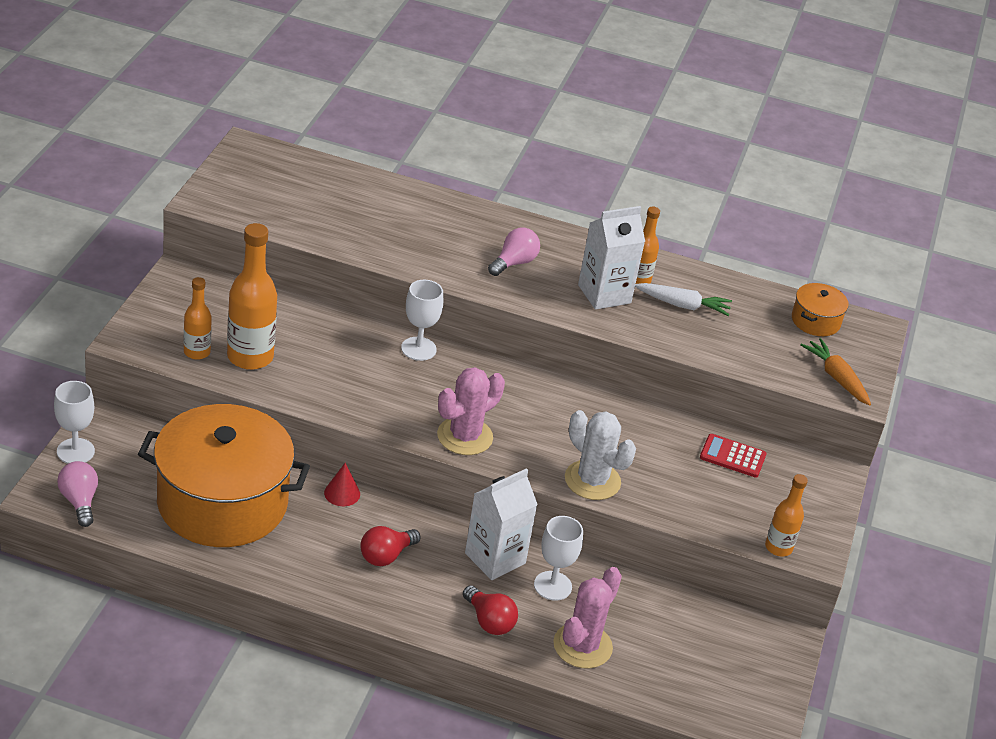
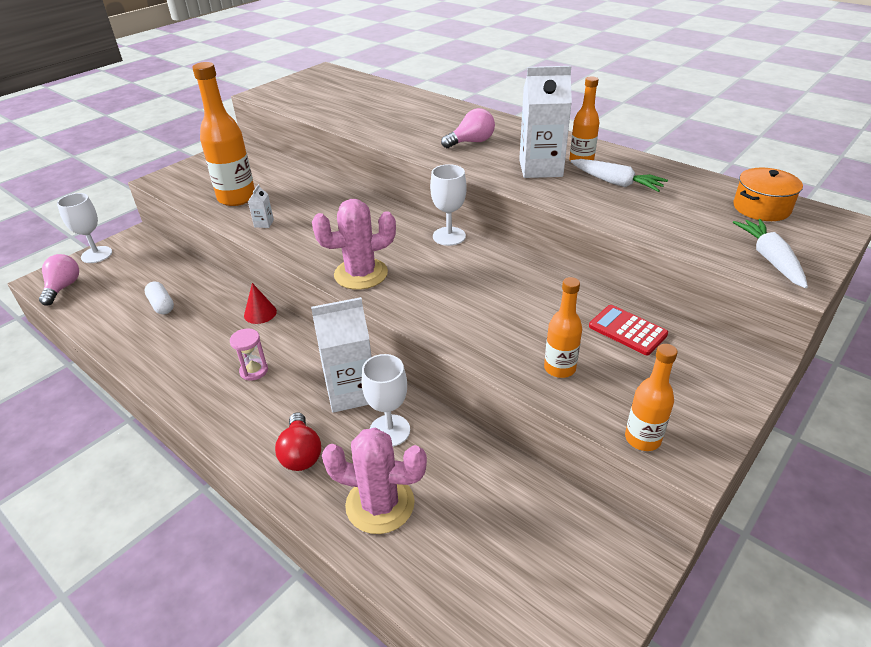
camera: 30 degrees right, 0 degrees up
(197, 352) = (201, 191): orange bottle -> orange bottle (559, 368)
(222, 503) = (161, 305): orange pot -> white capsule
(313, 389) = (264, 223): none -> white carton
(386, 556) = (254, 371): red light bulb -> pink hourglass
(418, 349) = (373, 207): white goblet -> white goblet (449, 236)
(582, 646) = (380, 504): pink cactus -> pink cactus turned 45 degrees clockwise
(592, 480) = (458, 329): white cactus -> none
(836, 378) = (770, 259): orange carrot -> white carrot

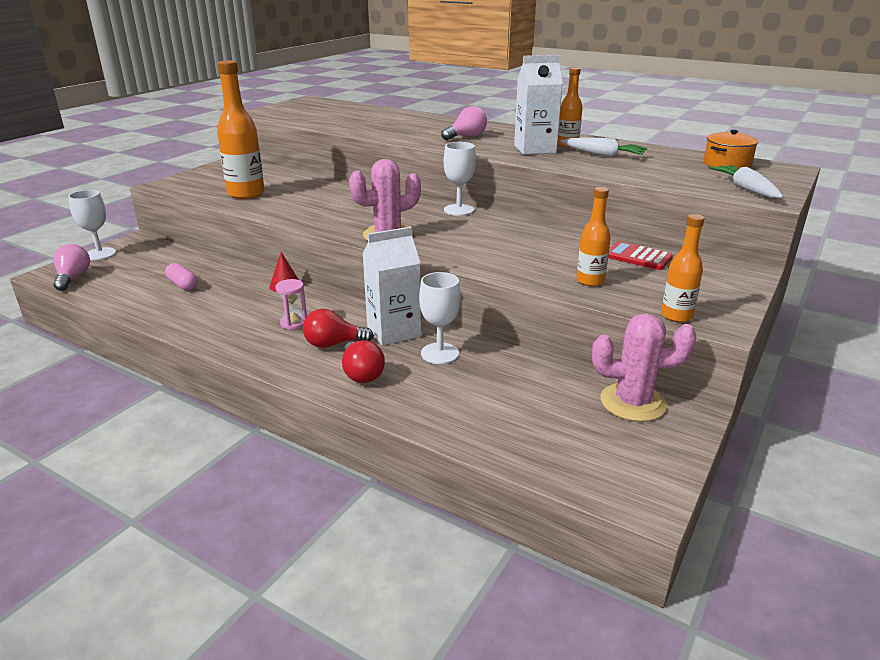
camera: 10 degrees left, 10 degrees down
(161, 305) = (183, 285): white capsule -> pink capsule
(264, 223) = (280, 208): white carton -> none
(284, 406) = (333, 344): none -> red light bulb
(380, 504) = (449, 400): pink cactus -> pink cactus (633, 402)

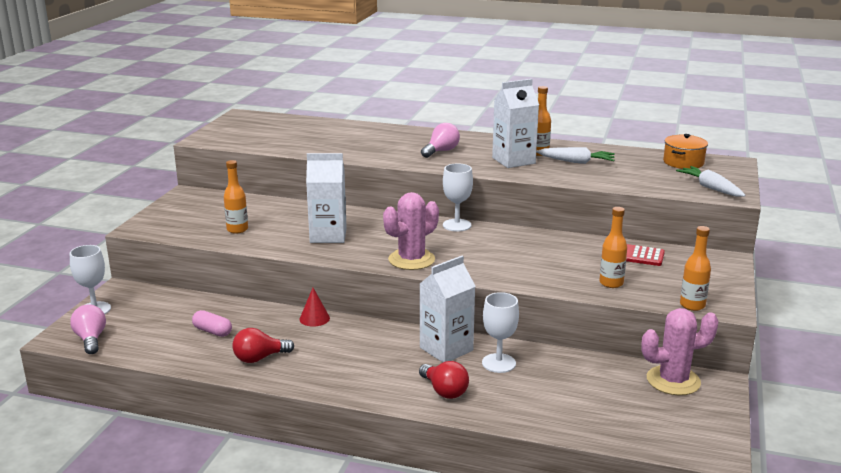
camera: 15 degrees left, 5 degrees down
(246, 194) = (237, 229): orange bottle -> orange bottle, size x0.57
(294, 323) = (351, 354): pink hourglass -> none
(324, 207) = (328, 236): none -> white carton
(333, 344) = (401, 368): red light bulb -> red light bulb (259, 358)

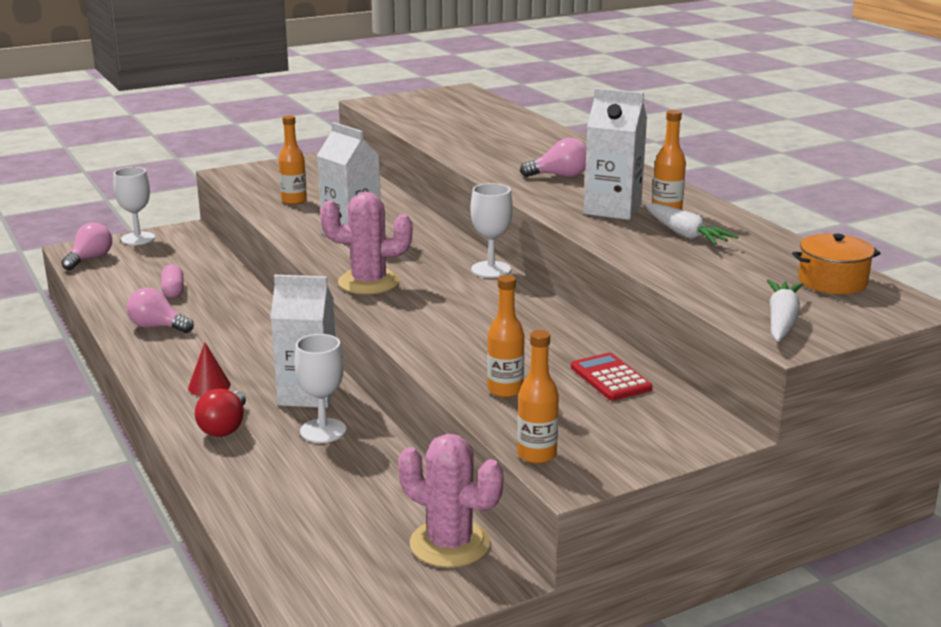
camera: 45 degrees right, 0 degrees up
(259, 358) = (157, 327): red light bulb -> pink light bulb
(314, 318) = (265, 316): red cone -> red cone (209, 386)

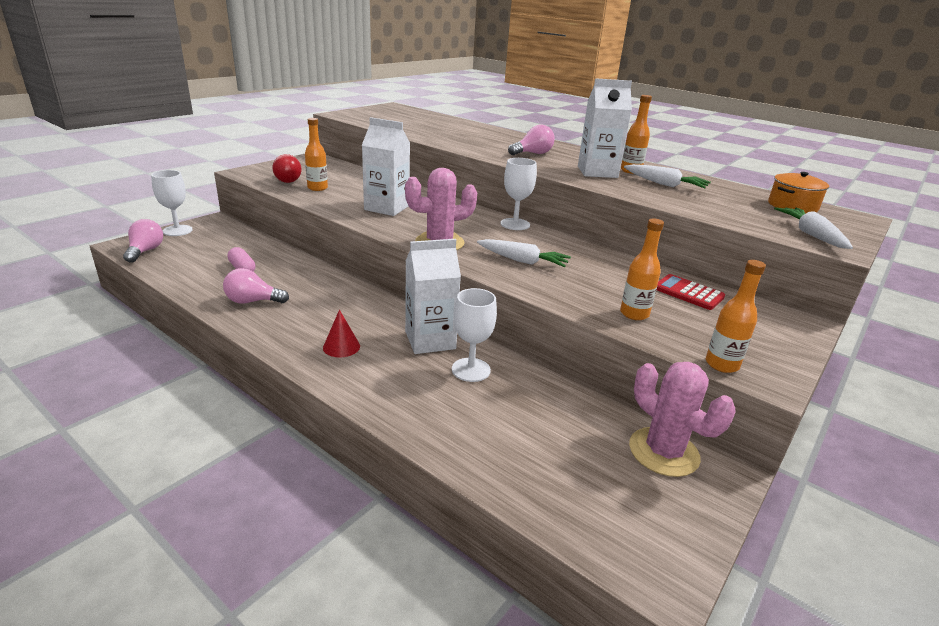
camera: 25 degrees left, 5 degrees up
(224, 427) = (387, 383): red light bulb -> red light bulb (288, 180)
(444, 315) = (522, 261): none -> white carrot
(450, 544) = (663, 452): pink cactus -> pink cactus turned 45 degrees clockwise

